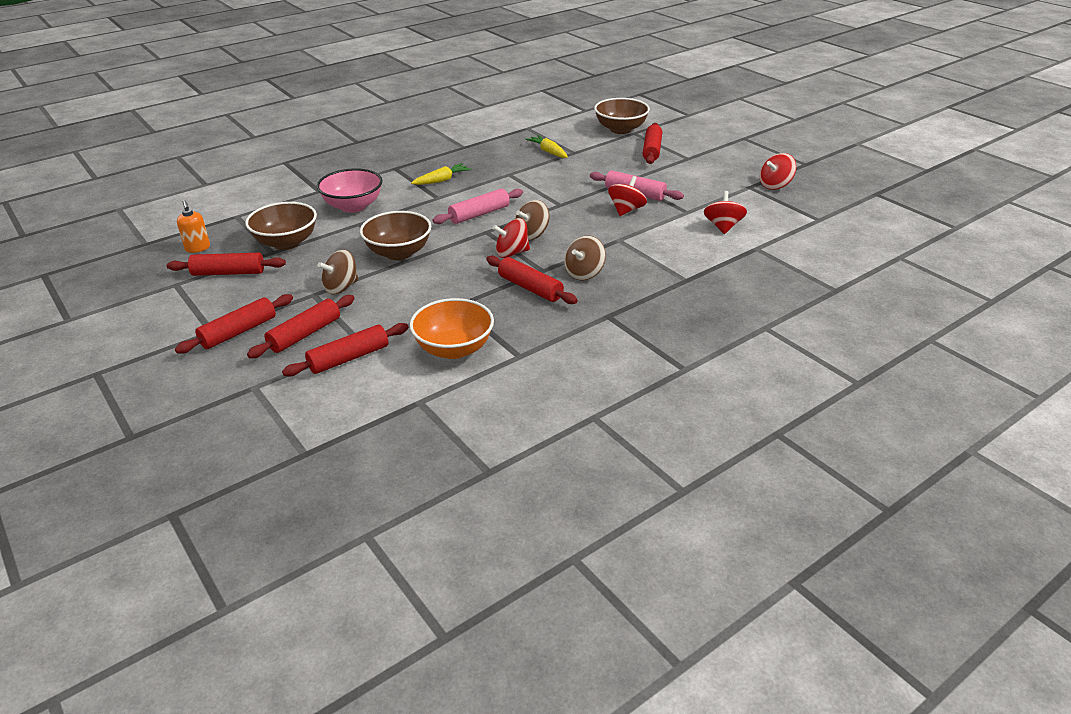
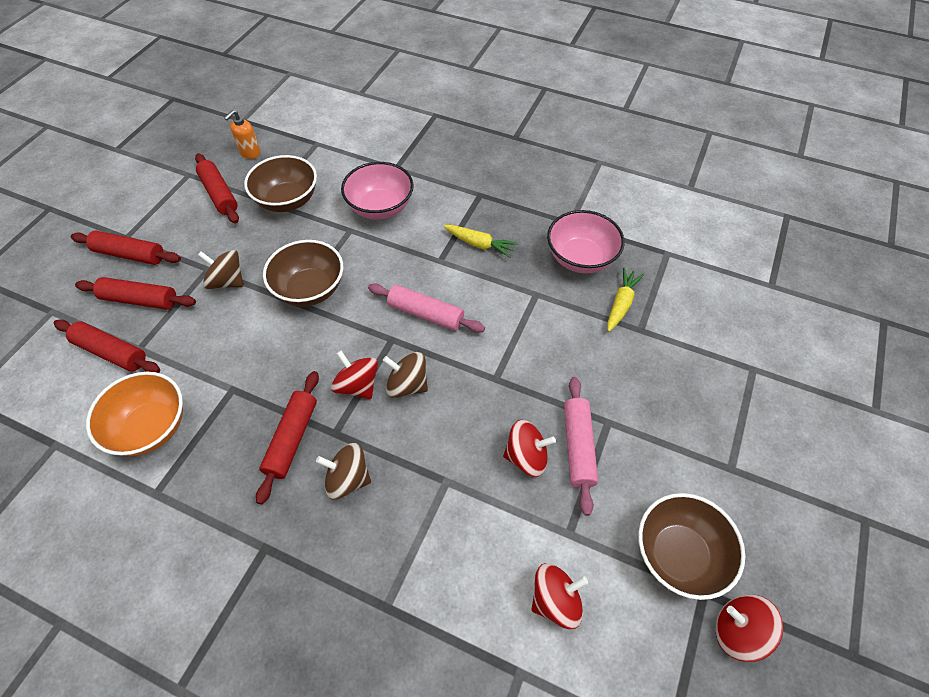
camera: 60 degrees right, 20 degrees up
(498, 153) = (580, 258): none -> pink bowl
(620, 129) = (750, 349): brown bowl -> brown bowl (678, 554)
(652, 150) = (719, 413): red rolling pin -> none

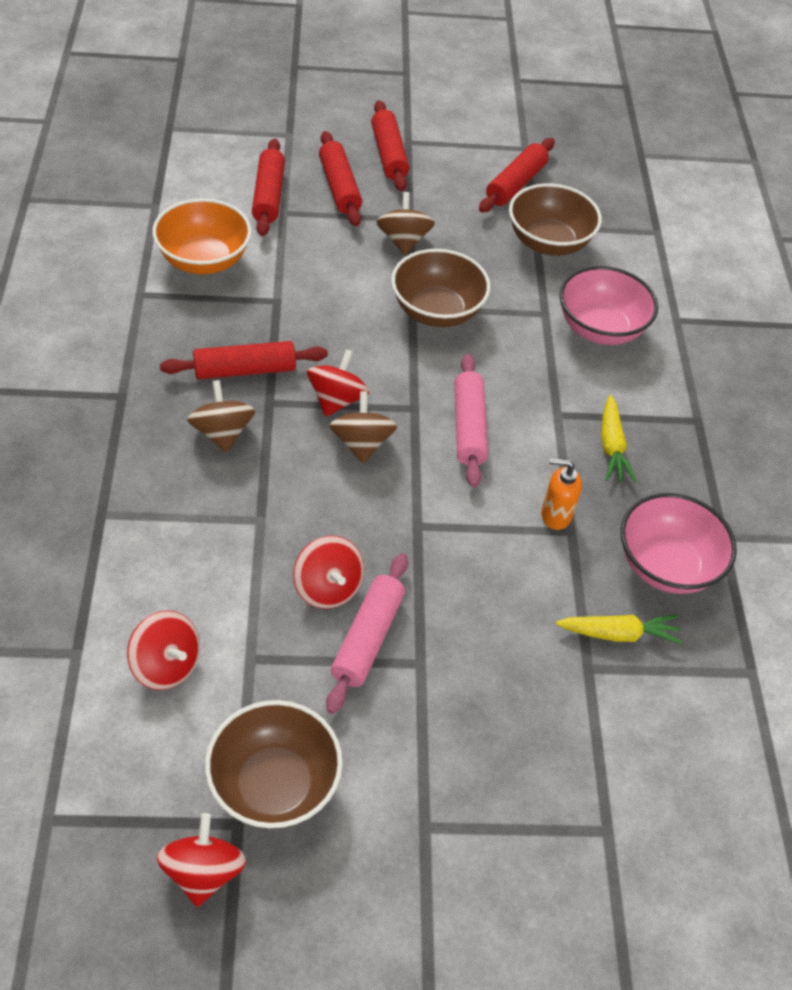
camera: 60 degrees right, 5 degrees down
(250, 153) = (595, 182): orange soap dispenser -> orange soap dispenser (555, 515)
(578, 447) = (367, 638): pink rolling pin -> pink rolling pin turned 45 degrees counterclockwise

